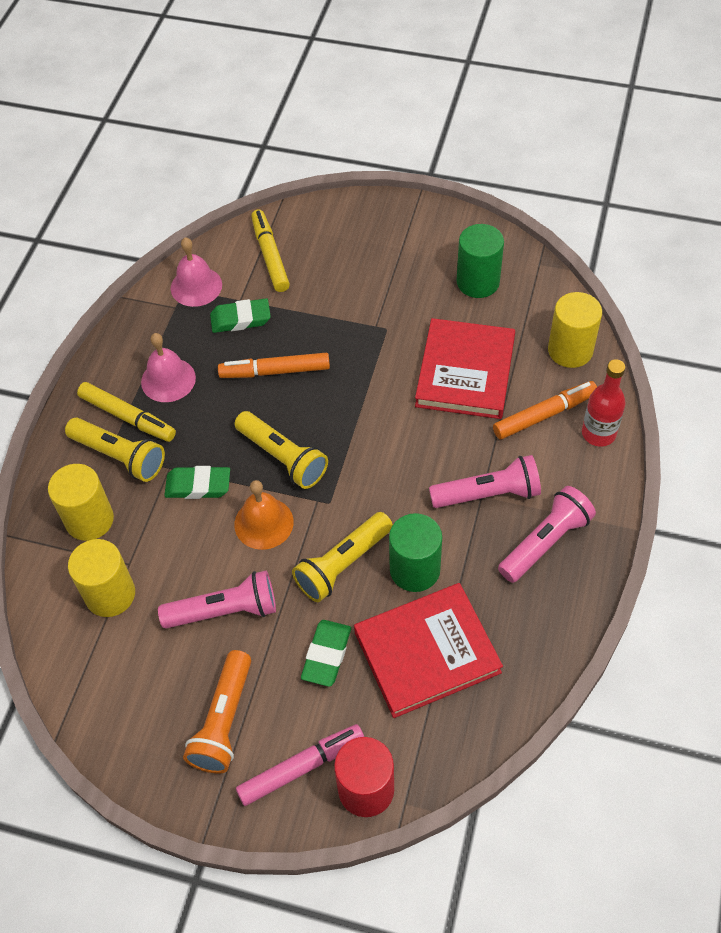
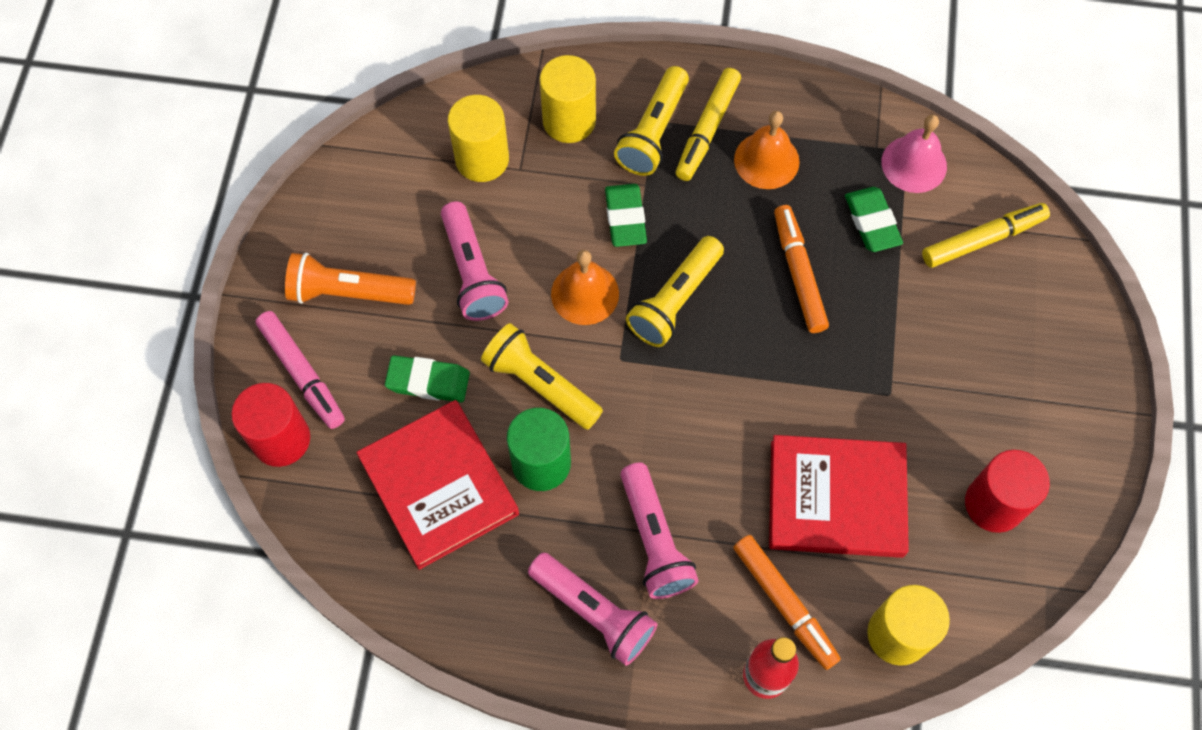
camera: 80 degrees right, 10 degrees up
(168, 380) = (766, 160): pink bell -> orange bell
(478, 282) = (994, 504): green cylinder -> red cylinder

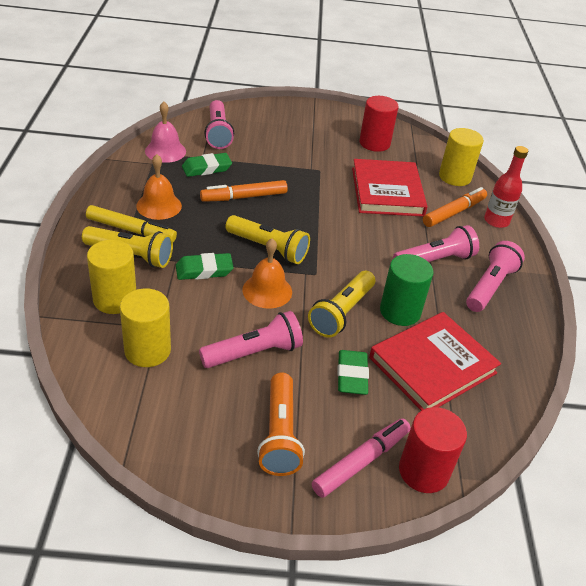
camera: 100 degrees left, 25 degrees down
(982, 240) = (218, 133): yellow marker -> pink flashlight

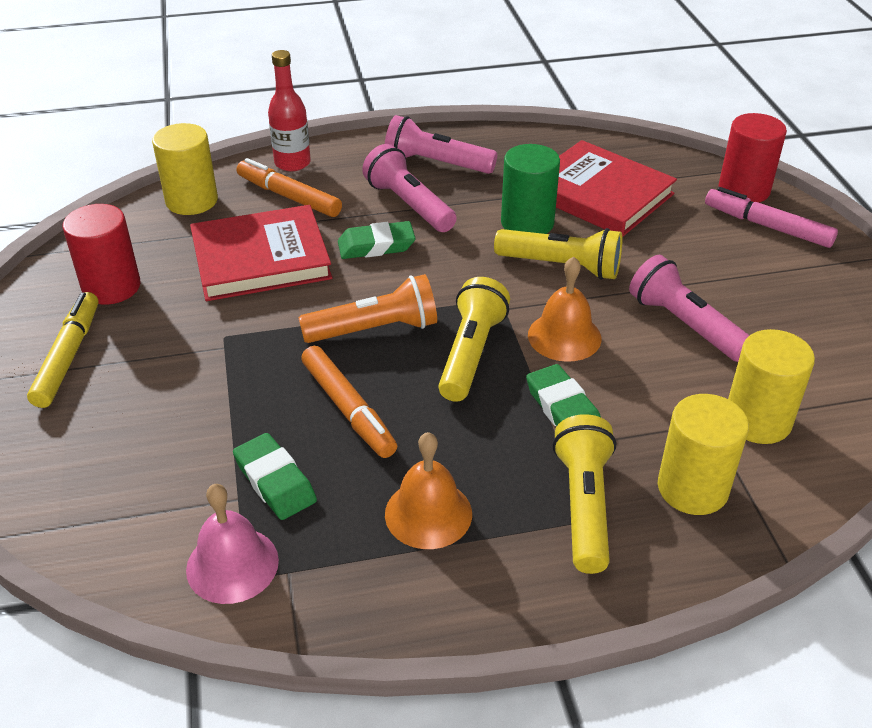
camera: 100 degrees left, 0 degrees up
(130, 230) = (519, 529): yellow marker -> yellow marker (68, 357)
(218, 133) = (132, 499): pink flashlight -> none
(279, 434) = (783, 283): orange flashlight -> orange flashlight (375, 330)
(352, 375) = (659, 246): green eraser -> green eraser (376, 246)

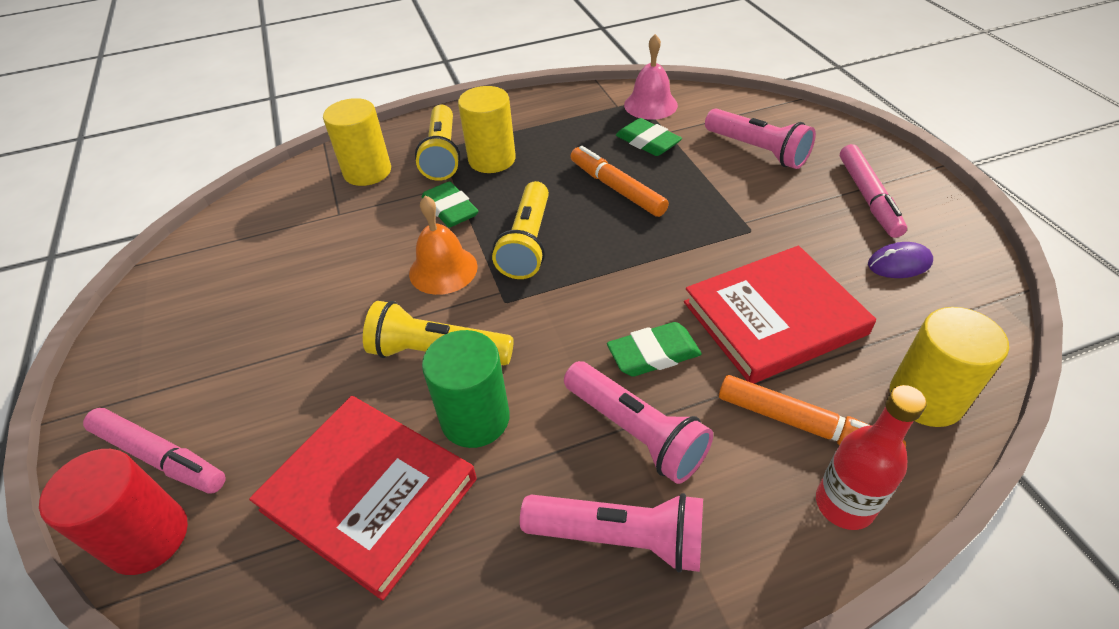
camera: 175 degrees right, 5 degrees up
(68, 357) = (868, 197): yellow marker -> pink marker
(111, 287) = (899, 263): red cylinder -> purple mouse
(375, 330) = (619, 253): orange flashlight -> none
(428, 513) = (542, 139): orange bell -> none
(685, 324) = (325, 296): pink flashlight -> pink flashlight (757, 150)
(757, 420) = (300, 219): yellow cylinder -> yellow cylinder (492, 159)

